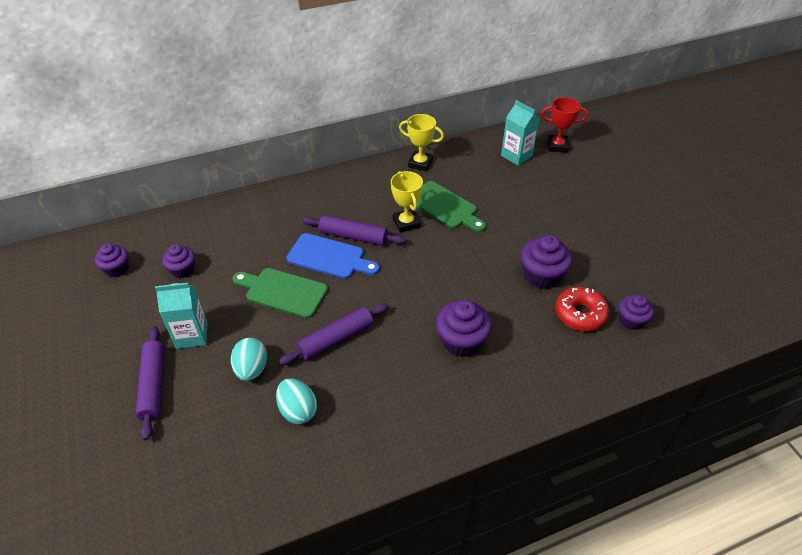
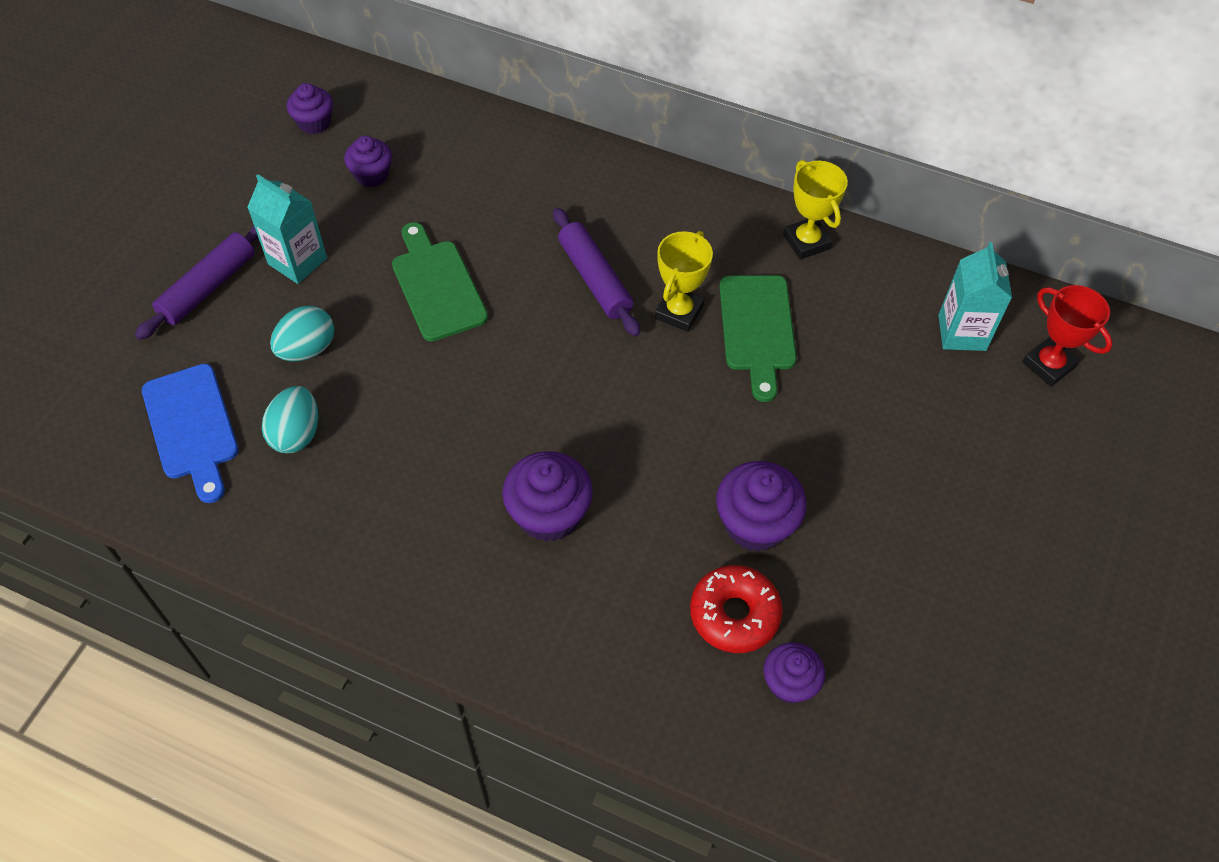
camera: 45 degrees right, 10 degrees up
(329, 257) = (535, 284): blue cutting board -> blue cutting board (192, 427)
(336, 339) = (423, 390): purple rolling pin -> none

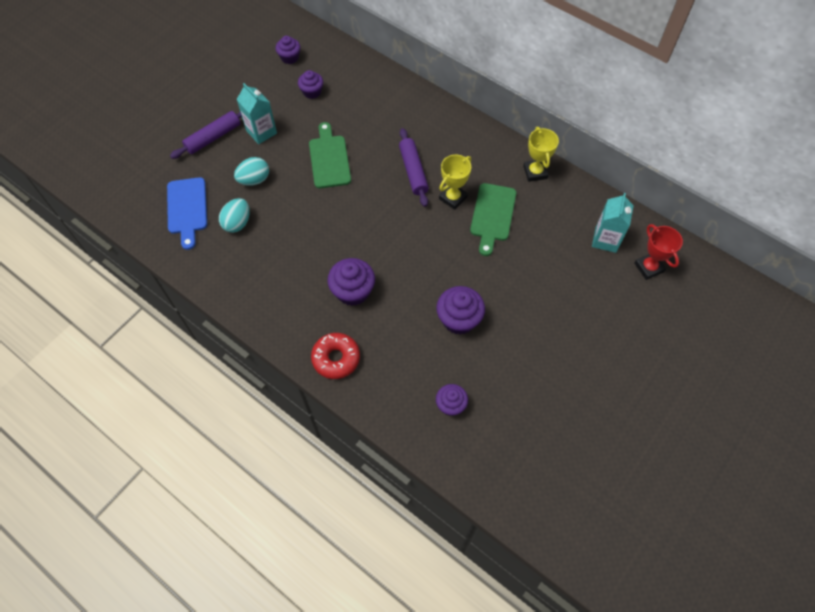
camera: 15 degrees right, 5 degrees up
(734, 614) = (433, 363): red donut -> red donut (336, 358)

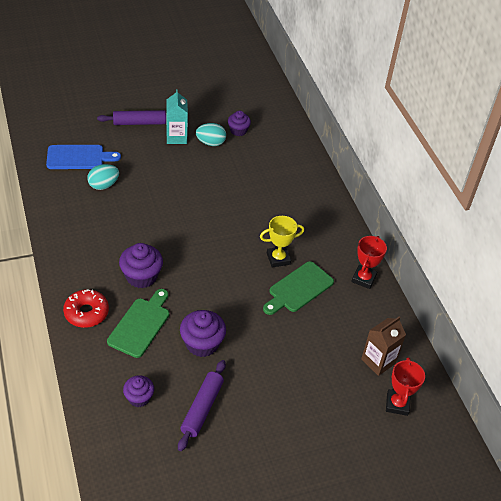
camera: 30 degrees right, 15 degrees down
(187, 209) = (78, 157): blue cutting board -> blue cutting board turned 120 degrees counterclockwise
(254, 180) = (142, 165): turquoise egg -> turquoise egg (210, 143)
(289, 57) = (243, 100): purple cupcake -> none
(329, 159) = (208, 181): green cutting board -> green cutting board (140, 325)
(413, 171) = (264, 223): purple rolling pin -> purple rolling pin (202, 408)
(535, 172) = (363, 279): yellow trophy -> red trophy
(605, 240) = (378, 361): turquoise carton -> brown carton

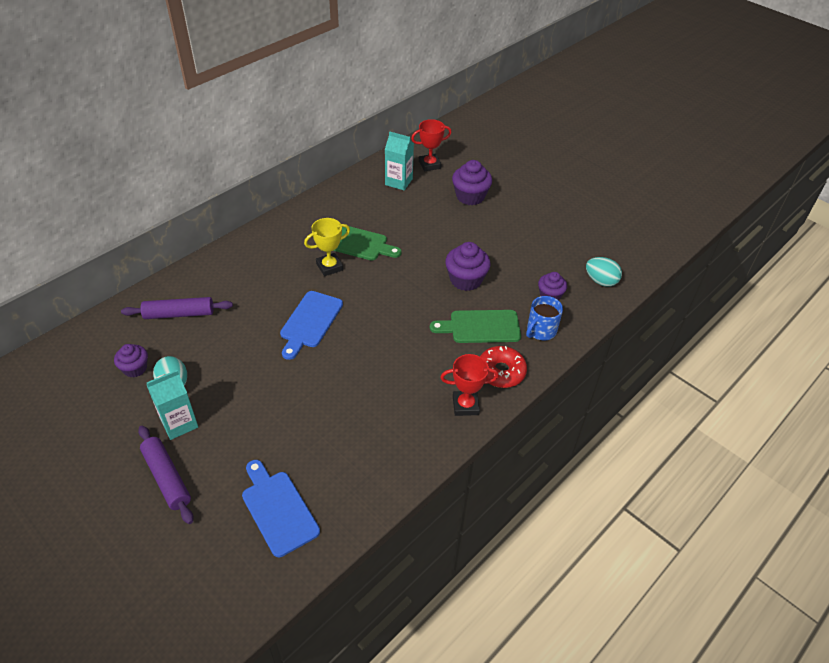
camera: 115 degrees left, 0 degrees up
(103, 185) = (314, 453): turquoise egg -> turquoise egg (600, 281)
(105, 364) = (540, 331): none -> blue mug
(141, 276) = (425, 352): purple cupcake -> purple cupcake (470, 196)
(202, 408) = (524, 256): purple rolling pin -> purple rolling pin (179, 314)
(222, 224) = (310, 322): none -> blue cutting board
(278, 259) = (329, 267): yellow trophy -> yellow trophy turned 75 degrees counterclockwise
(363, 279) = (315, 209): red trophy -> red trophy (465, 405)
(378, 361) = (398, 182): brown carton -> turquoise carton

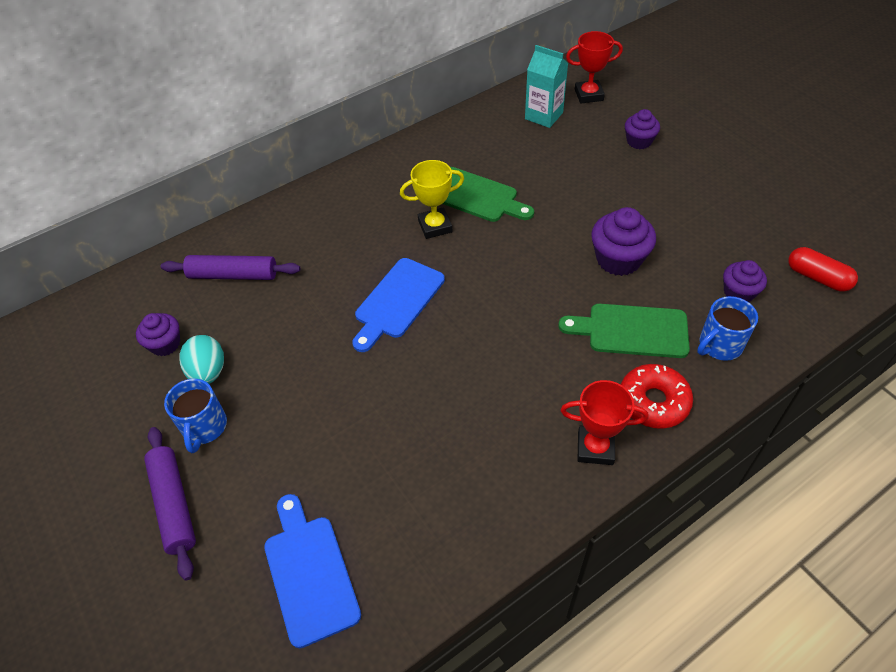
camera: 15 degrees right, 5 degrees up
(179, 423) = (204, 427): turquoise carton -> blue mug
(470, 196) = (639, 141): purple cupcake -> purple cupcake, size x0.64
(600, 281) = (817, 277): turquoise egg -> red capsule

